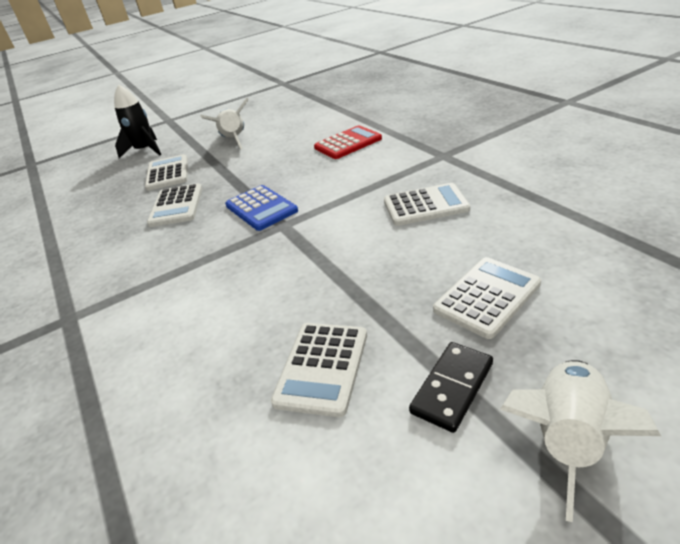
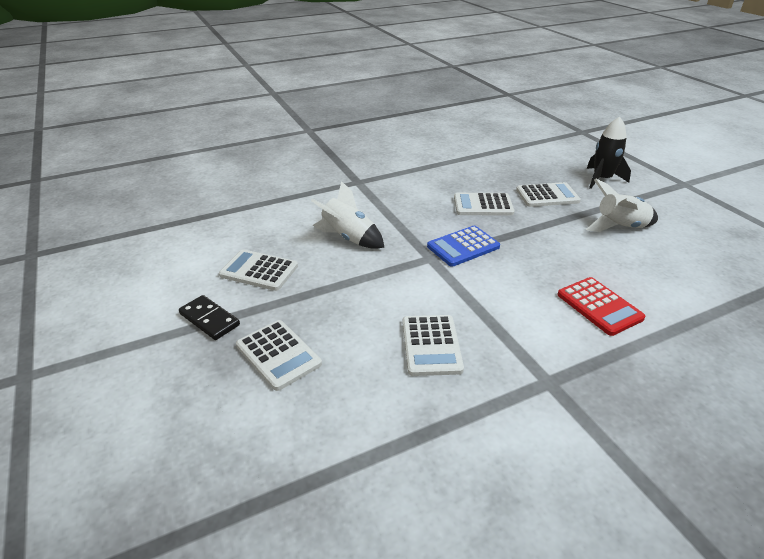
camera: 90 degrees right, 0 degrees up
(566, 438) = (145, 356): white rocket -> white rocket (348, 238)

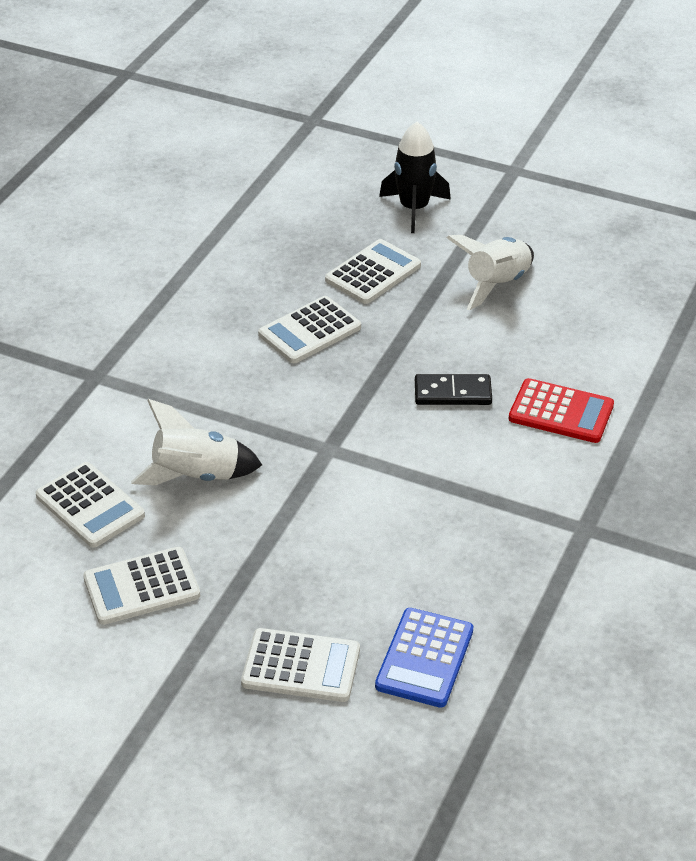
camera: 40 degrees left, 5 degrees up
(209, 319) = (168, 680): black domino -> black domino (452, 393)
(431, 345) = (443, 557): white calculator -> white calculator (90, 506)
(463, 247) = (350, 411): blue calculator -> blue calculator (424, 658)

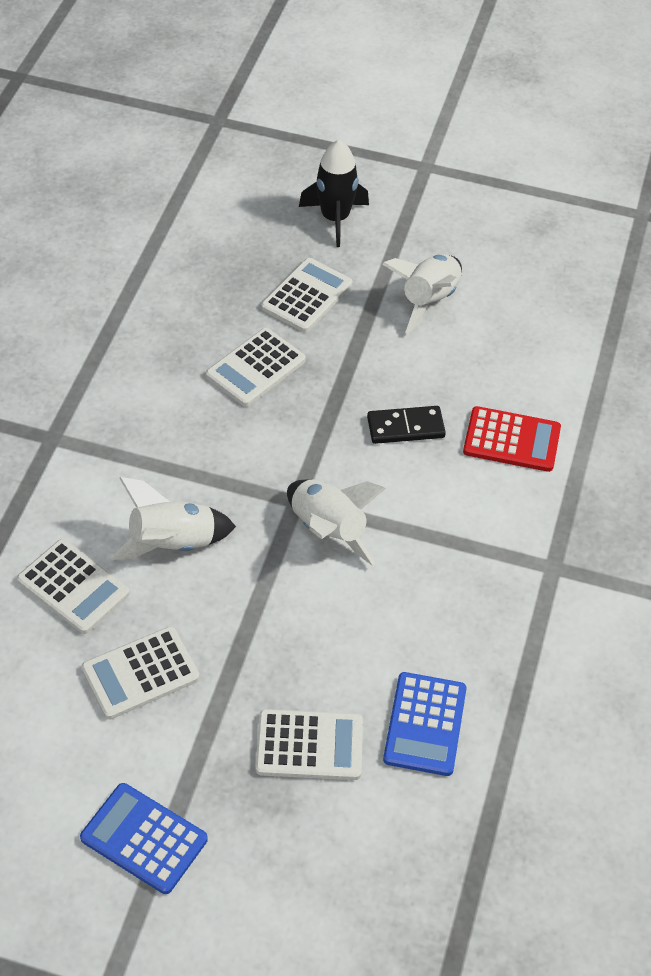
camera: 10 degrees left, 10 degrees up
(115, 734) = (144, 839): none -> blue calculator
(356, 477) = (328, 531): none -> white rocket

